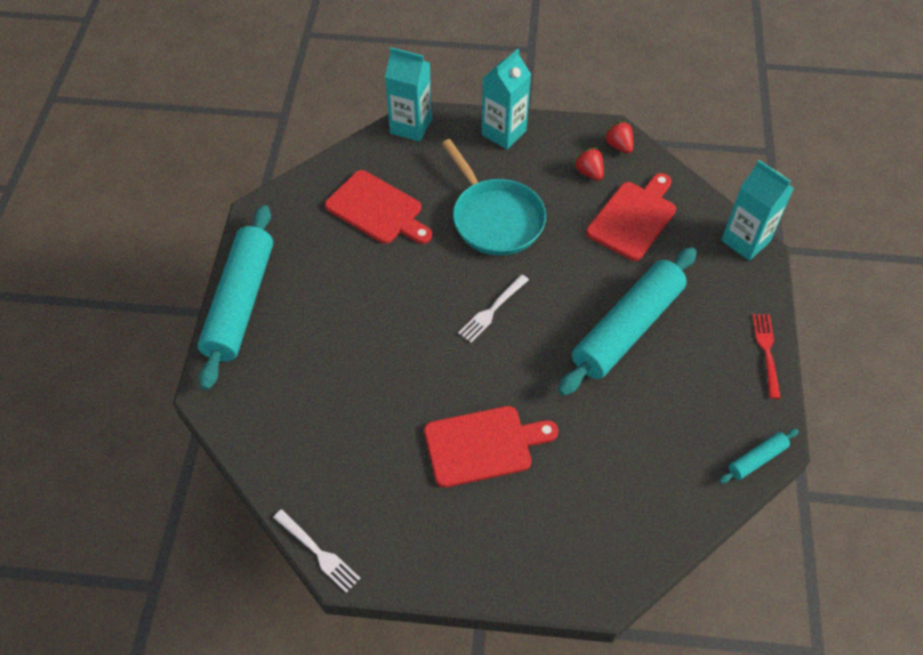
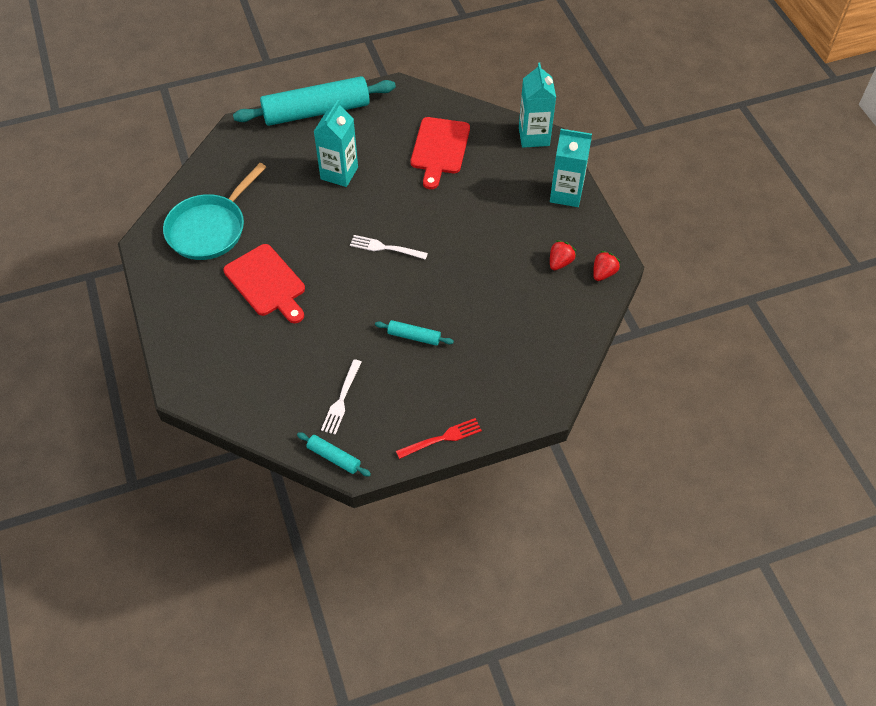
camera: 65 degrees right, 0 degrees up
(318, 552) = (150, 226): white fork -> white fork (341, 399)
(495, 218) = (473, 219): turquoise pan -> turquoise pan (210, 228)
(627, 328) = (414, 336): turquoise rolling pin -> turquoise rolling pin, size x0.43
(634, 218) = (529, 307): red cutting board -> none
(745, 241) = (553, 393): turquoise carton -> turquoise carton (339, 173)

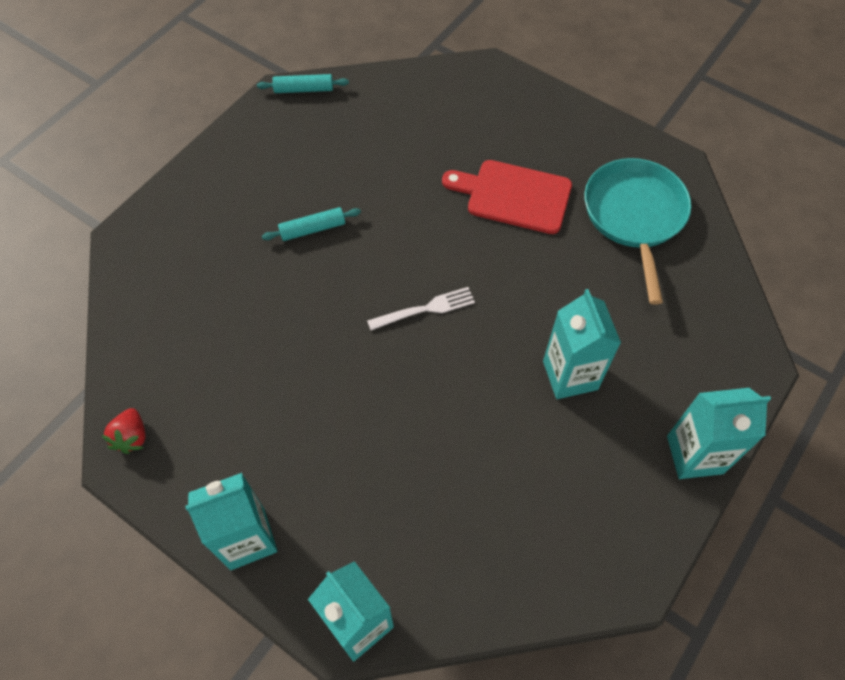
camera: 145 degrees right, 5 degrees up
(316, 111) = (694, 454): turquoise rolling pin -> turquoise carton
(341, 399) = (337, 135): white fork -> none
(439, 149) = (477, 502): red cutting board -> none
(442, 438) = (214, 153): red fork -> none
(560, 262) = (198, 418): red strawberry -> none

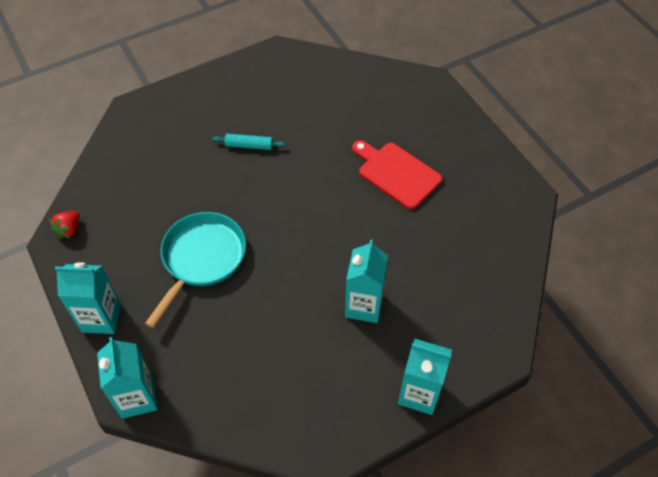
camera: 25 degrees right, 5 degrees down
(304, 89) = (295, 53): turquoise rolling pin -> none
(425, 309) = (292, 224): white fork -> none
(635, 216) = (475, 219): turquoise pan -> turquoise pan (201, 259)

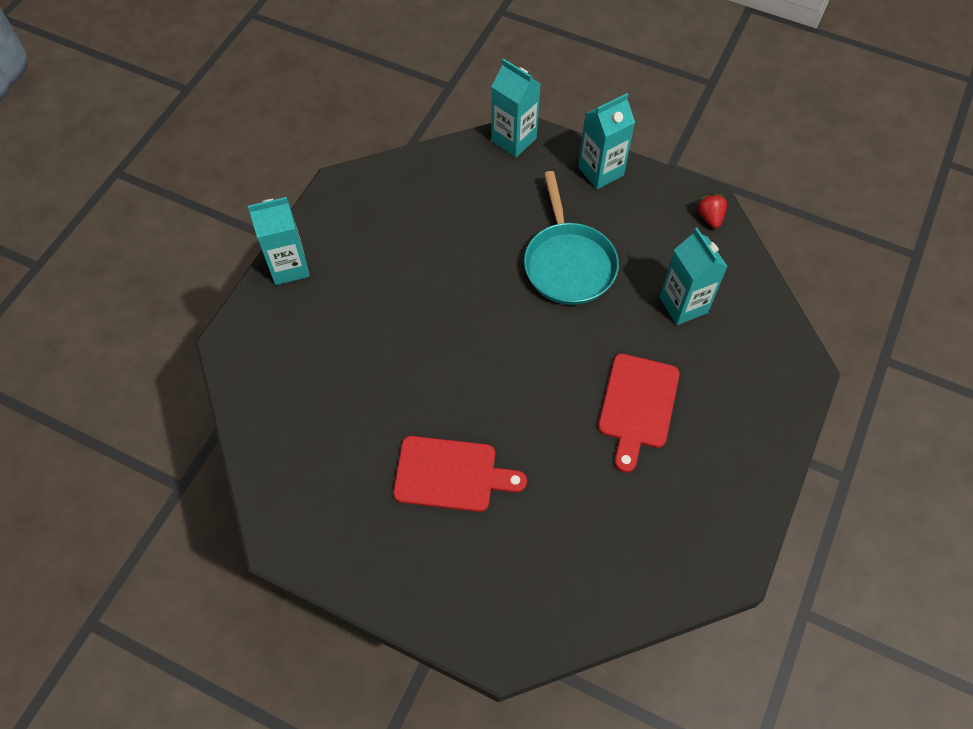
camera: 145 degrees right, 5 degrees up
(249, 146) = (637, 406): turquoise rolling pin -> red cutting board
(364, 306) = (386, 310): turquoise carton -> turquoise carton (683, 305)

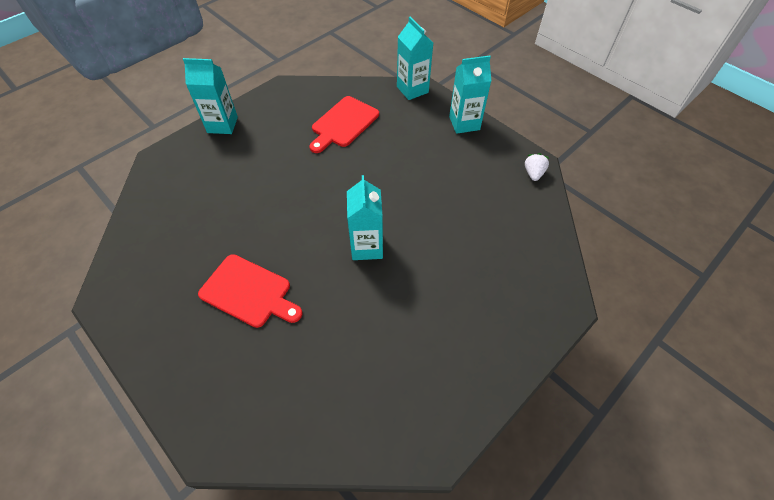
camera: 20 degrees right, 5 degrees down
(568, 263) = (411, 174): turquoise pan -> none
(637, 406) = (415, 289): red cutting board -> red cutting board (343, 124)
(683, 305) = (486, 227): turquoise carton -> turquoise carton (367, 247)
(710, 217) = (533, 173): red strawberry -> white strawberry

